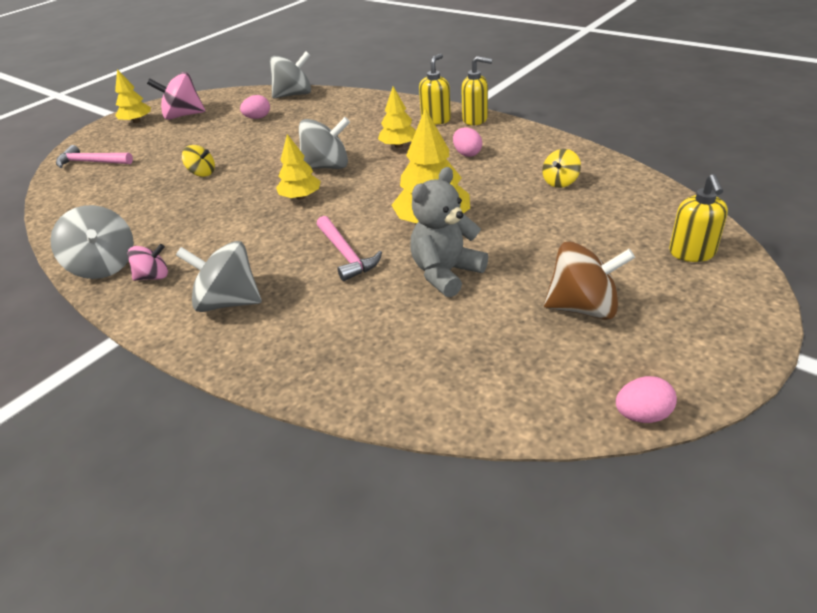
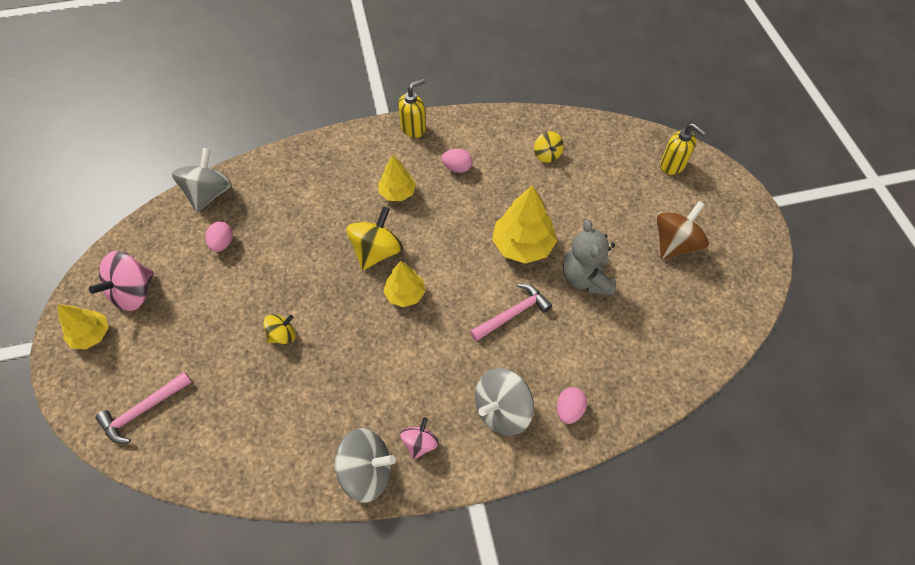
camera: 55 degrees left, 20 degrees up
(327, 166) = (377, 251): grey spinning top -> yellow spinning top
(346, 254) = (513, 314): pink hammer -> pink hammer turned 45 degrees counterclockwise
(436, 119) = (384, 146): yellow soap dispenser -> none
(642, 415) = (766, 286): pink egg -> pink egg (569, 410)

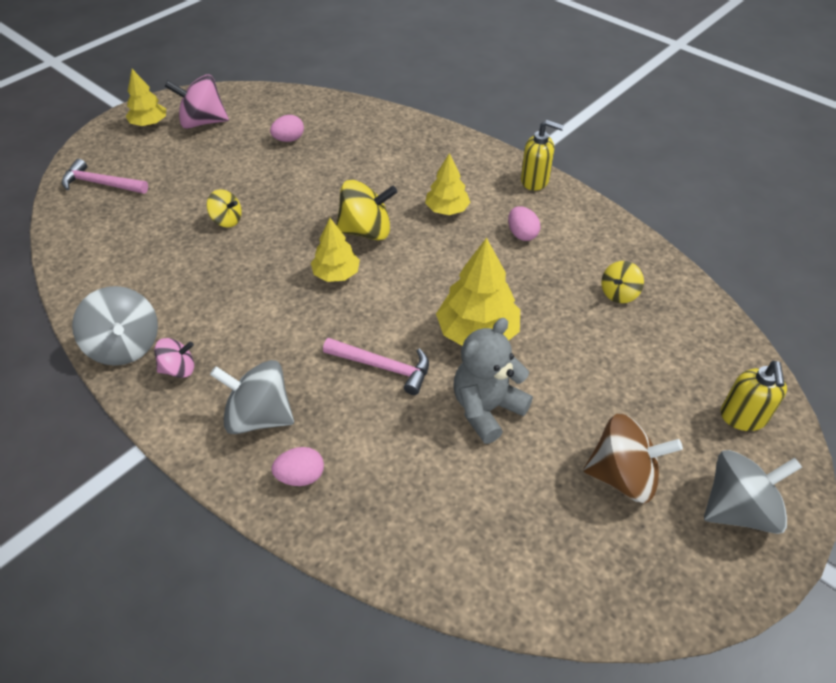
camera: 55 degrees right, 10 degrees down
(209, 194) = (331, 107): grey spinning top -> grey spinning top (738, 509)

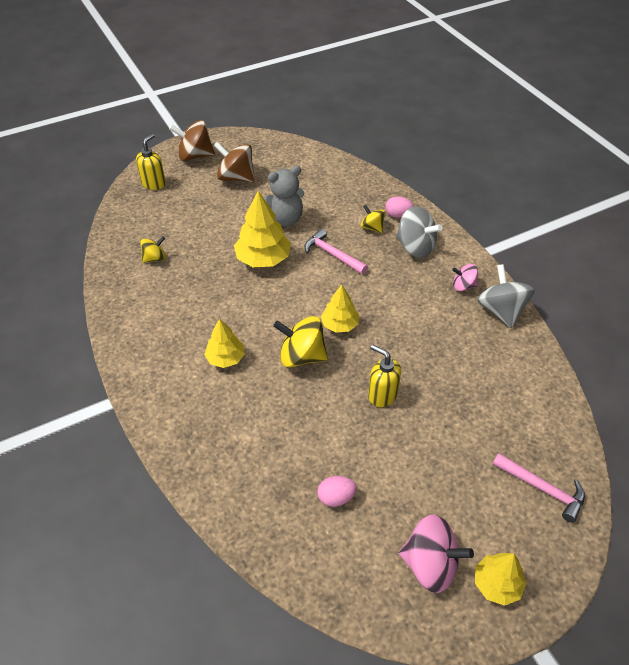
camera: 160 degrees left, 0 degrees up
(227, 220) = (418, 402): yellow spinning top -> yellow spinning top (372, 227)
(522, 234) = (183, 319): pink egg -> none
(535, 181) = (132, 366): yellow soap dispenser -> yellow soap dispenser (382, 395)
(738, 509) = (195, 156): grey spinning top -> brown spinning top

